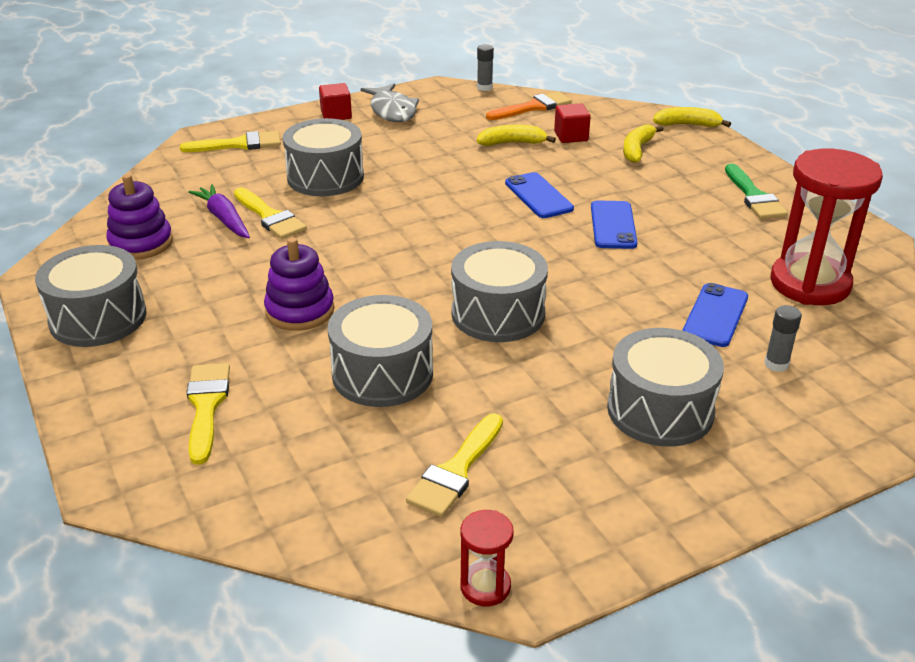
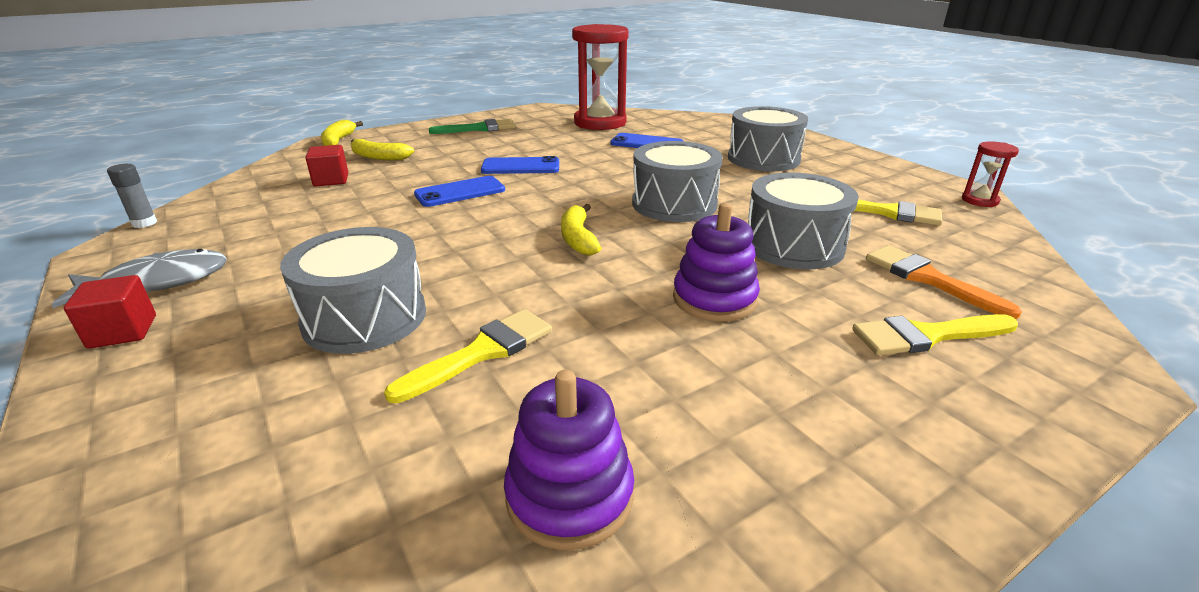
camera: 95 degrees left, 5 degrees down
(98, 318) = (827, 489): grey drum -> none
(224, 219) = (482, 400): purple carrot -> none
(238, 144) = (165, 436): yellow brush -> none
(512, 143) = (329, 205): yellow banana -> yellow banana (578, 238)
(533, 107) = (238, 197): orange brush -> orange brush (929, 279)
(776, 364) = (694, 133): grey glue stick -> none

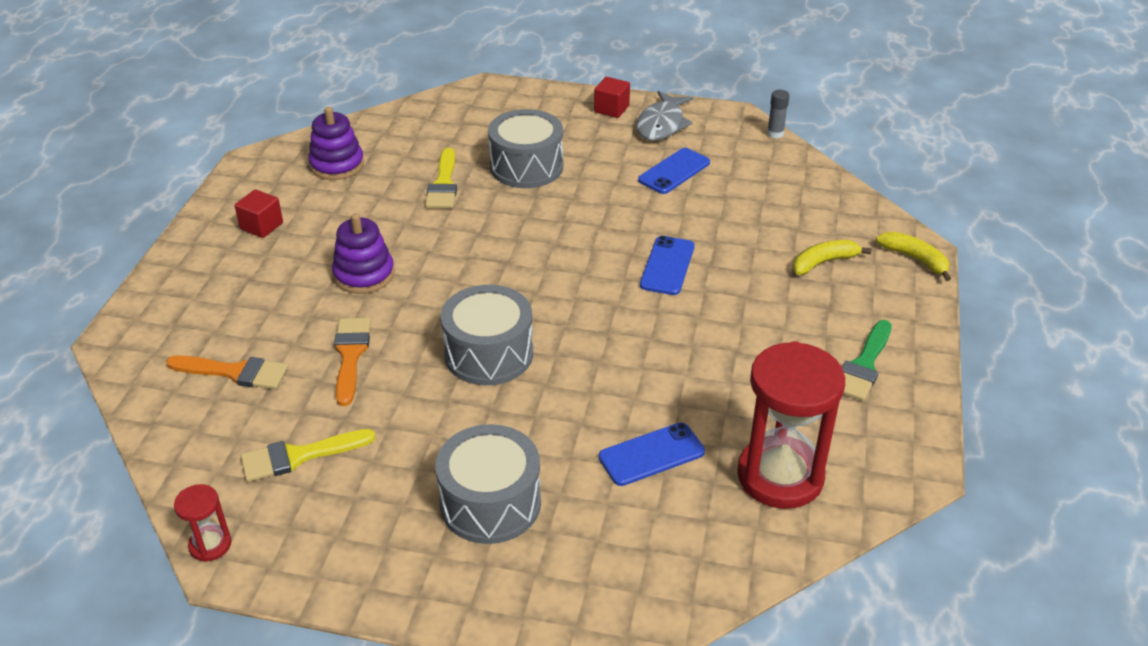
camera: 135 degrees right, 10 degrees up
(331, 180) = (781, 220): red cube -> red cube (261, 226)
(521, 167) = (689, 326): blue phone -> blue phone (674, 171)
(578, 238) = (506, 273): yellow banana -> none
(793, 245) = (350, 355): grey drum -> orange brush
(927, 335) = (223, 315): yellow brush -> none

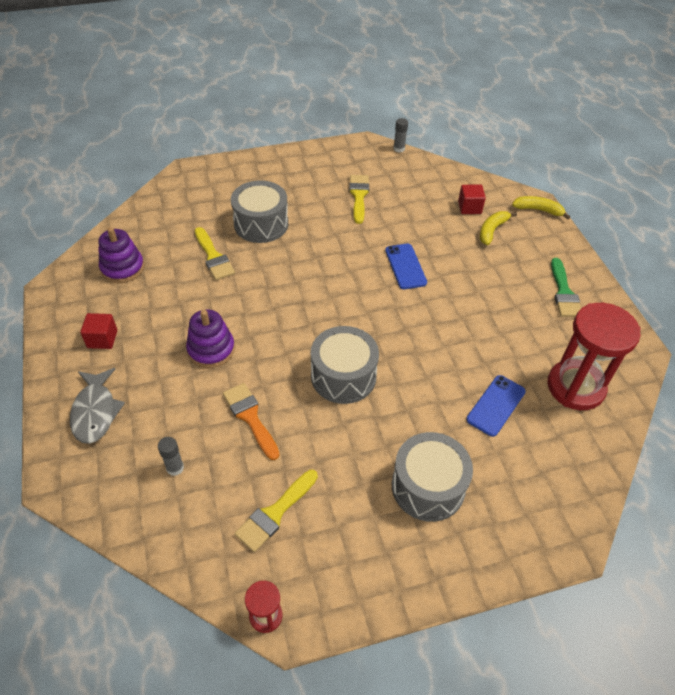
camera: 30 degrees left, 10 degrees up
(234, 372) = (175, 468): orange brush -> grey glue stick
(611, 109) = (285, 162): red cube -> red cube (469, 207)
(662, 124) = (325, 163): grey fish -> grey fish (95, 412)
(674, 171) = (359, 196): blue phone -> yellow brush

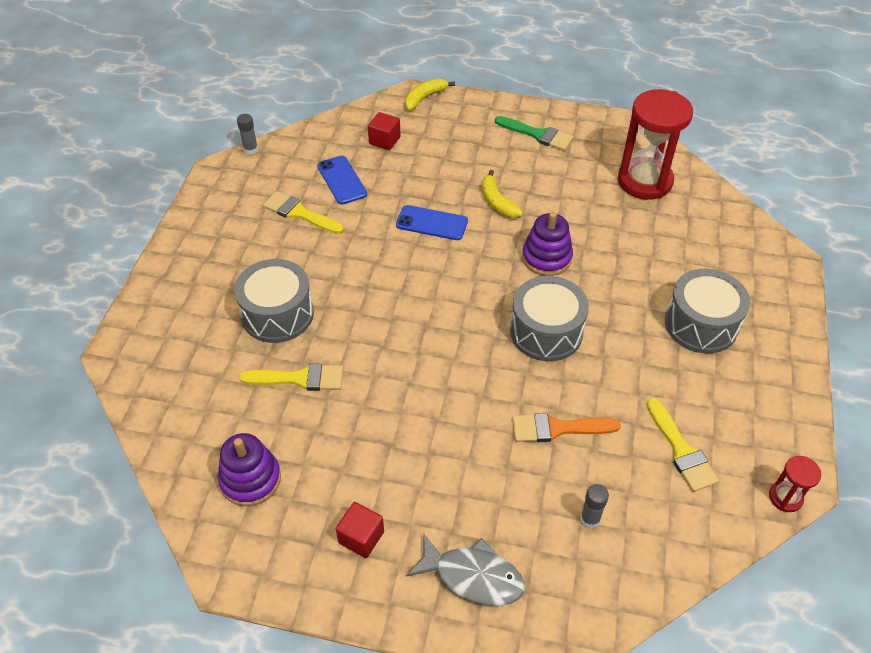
camera: 60 degrees left, 0 degrees up
(211, 349) = (445, 431): purple stacking toy -> purple stacking toy (546, 258)
(492, 230) = (428, 141): yellow banana -> yellow banana (497, 202)
(496, 405) = (638, 239): blue phone -> blue phone (342, 180)

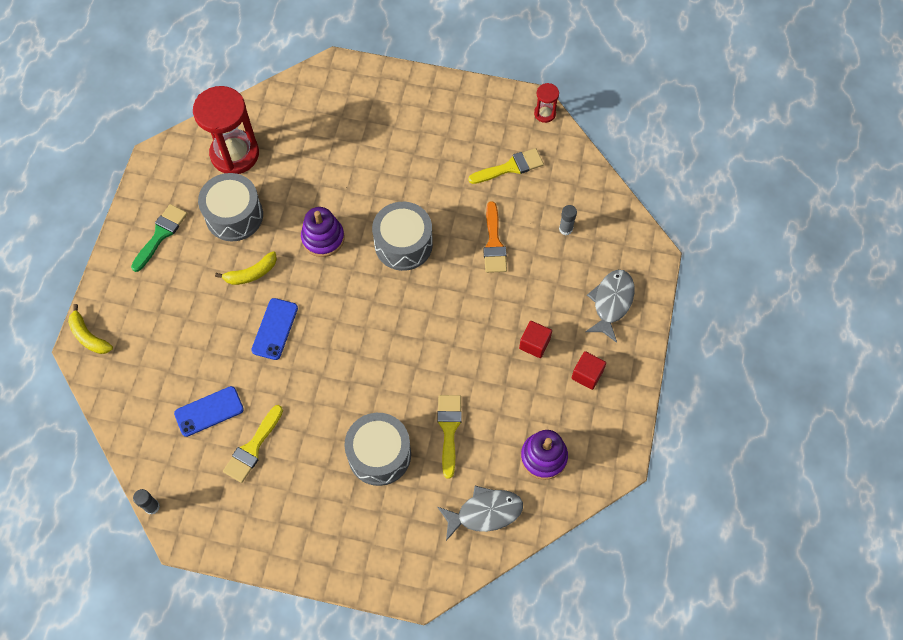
camera: 90 degrees left, 15 degrees up
(191, 414) = (484, 513): none -> grey fish
(384, 140) = (153, 373): red cube -> red cube (534, 344)
(701, 324) = (398, 137): grey drum -> grey drum (234, 215)

